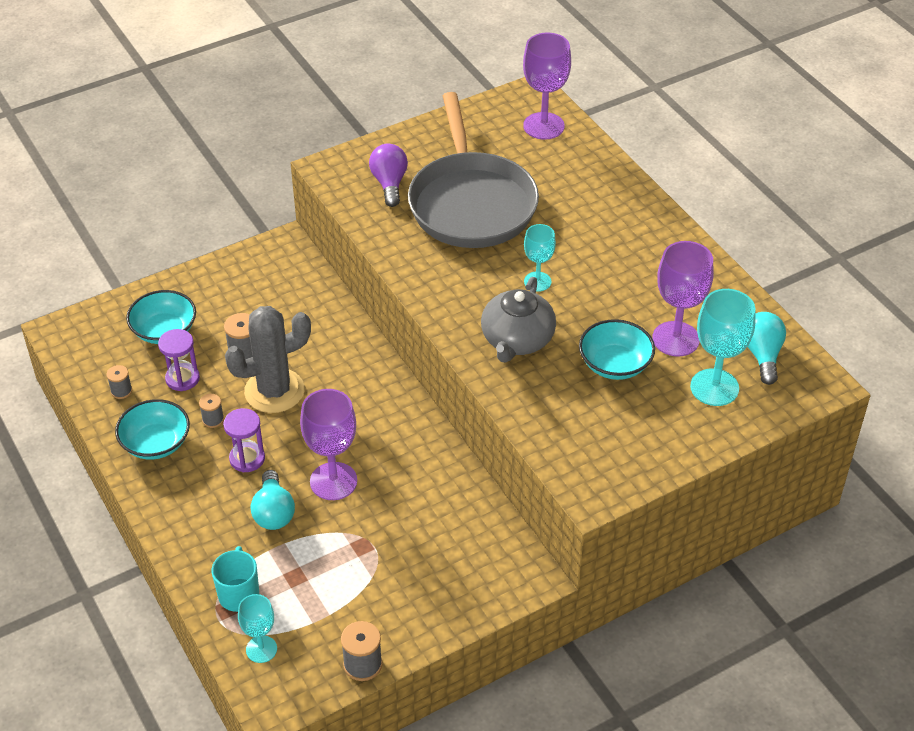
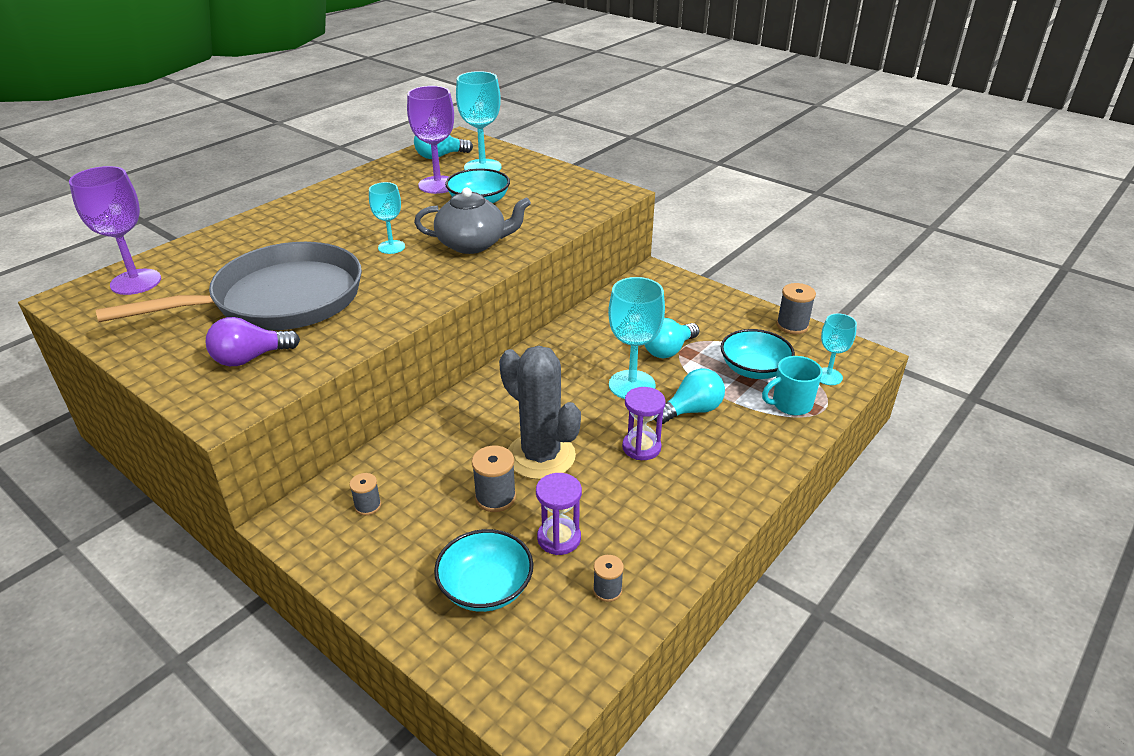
camera: 110 degrees left, 10 degrees down
(156, 443) = (665, 525): turquoise bowl -> turquoise bowl (754, 369)
(213, 419) = (606, 490): grey spool -> grey spool (368, 506)
(333, 481) = (632, 385): purple goblet -> turquoise goblet
(373, 530) = (668, 350): none -> turquoise light bulb

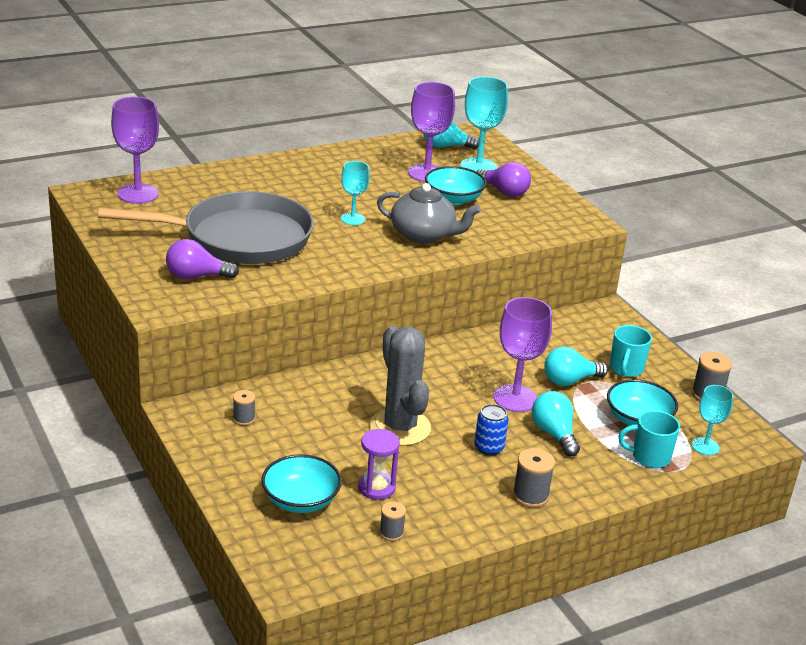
camera: 20 degrees right, 5 degrees down
(495, 497) = (344, 444): grey spool -> grey spool (530, 496)
(521, 184) = (504, 192): none -> purple light bulb
(632, 385) = (515, 398): turquoise goblet -> purple goblet
(641, 447) = (489, 447): purple hourglass -> blue can
(691, 410) = (554, 434): turquoise light bulb -> turquoise light bulb turned 105 degrees counterclockwise
(708, 323) = (626, 369): none -> turquoise mug

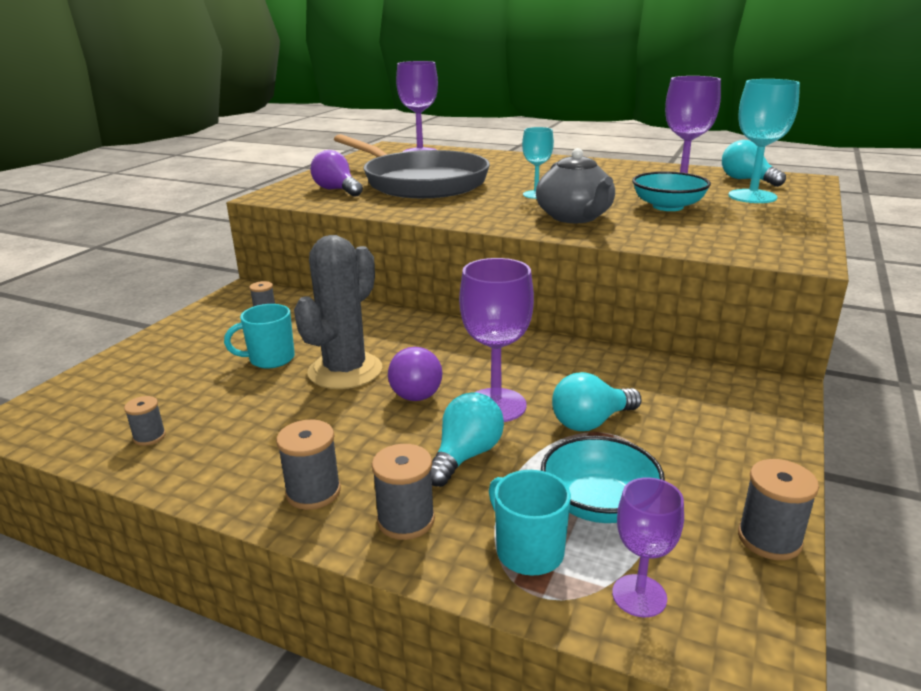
camera: 55 degrees right, 5 degrees down
(300, 500) = (164, 375): turquoise bowl -> none
(376, 488) = (224, 399): purple hourglass -> none
(489, 447) = (377, 427): blue can -> none
(504, 192) = (740, 215): purple light bulb -> purple light bulb (417, 390)
(570, 380) = (591, 422): turquoise light bulb -> turquoise light bulb turned 60 degrees counterclockwise
(589, 478) = (406, 520): none -> grey spool
(626, 369) = (691, 447): turquoise mug -> turquoise mug (270, 359)
(705, 446) = (639, 596): turquoise goblet -> purple goblet

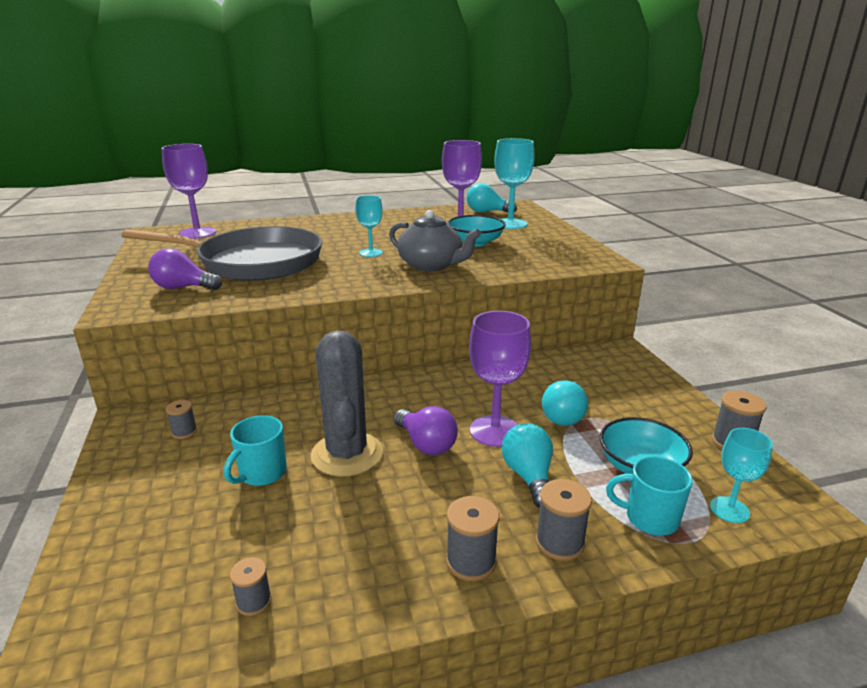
camera: 40 degrees left, 0 degrees up
(639, 596) = (729, 509): purple goblet -> turquoise goblet

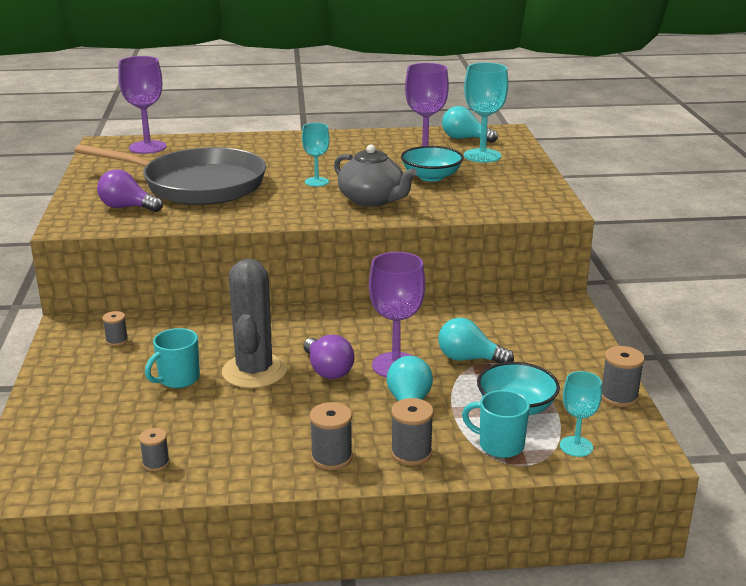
camera: 10 degrees right, 0 degrees up
(564, 416) = (469, 359): turquoise light bulb -> turquoise light bulb turned 75 degrees clockwise

